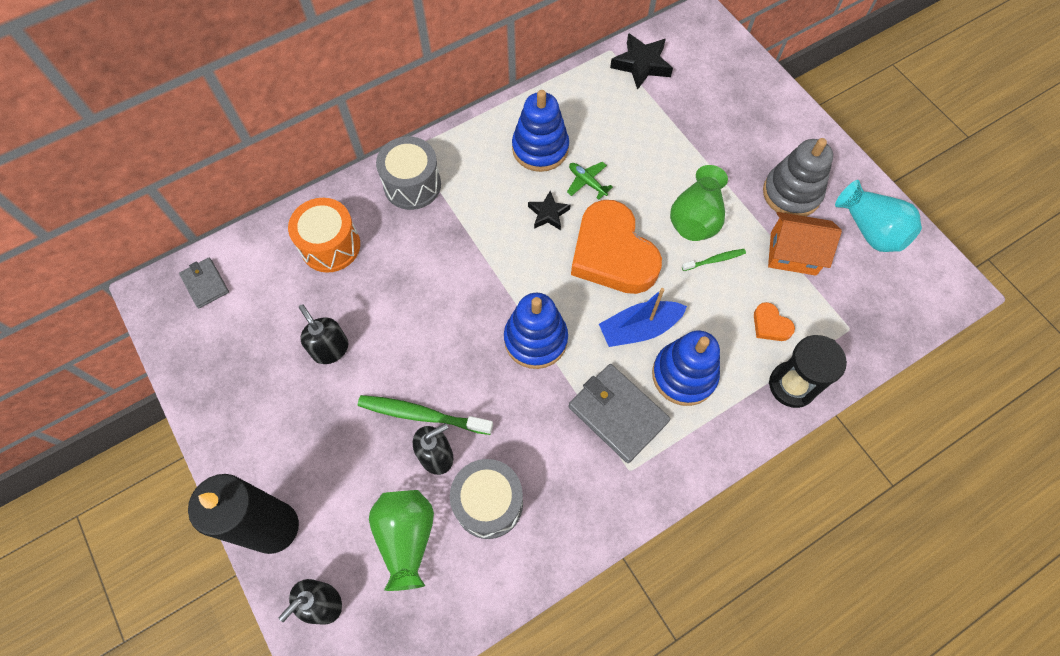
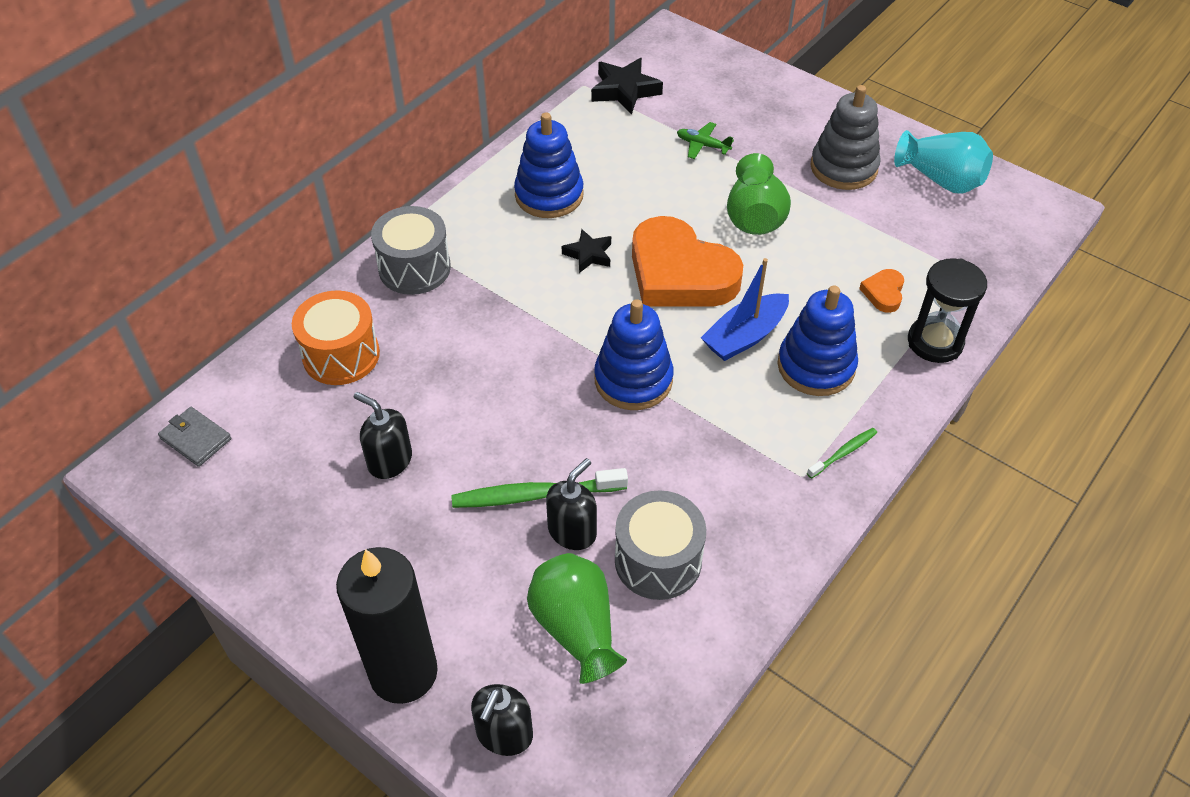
camera: 20 degrees left, 15 degrees down
(587, 182) = (618, 213): green plane -> green plane (702, 145)
(617, 414) = (762, 425): grey wallet -> none
(715, 260) = (794, 249): green toothbrush -> green toothbrush (843, 453)
(770, 325) = (883, 293): orange heart -> orange heart turned 75 degrees clockwise
(793, 253) = (873, 221): orange house -> none

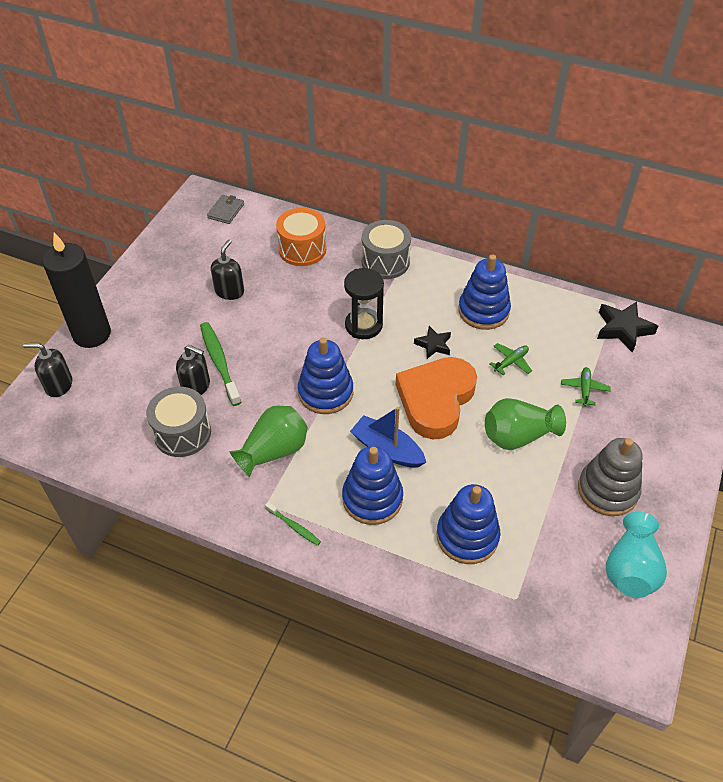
camera: 75 degrees right, 0 degrees up
(576, 628) = (128, 402): green vase -> green vase (273, 451)
(641, 192) = (511, 362): none -> green plane
(883, 293) = (467, 536): orange heart -> blue stacking toy
(935, 342) = (425, 579): black hourglass -> black hourglass (363, 325)

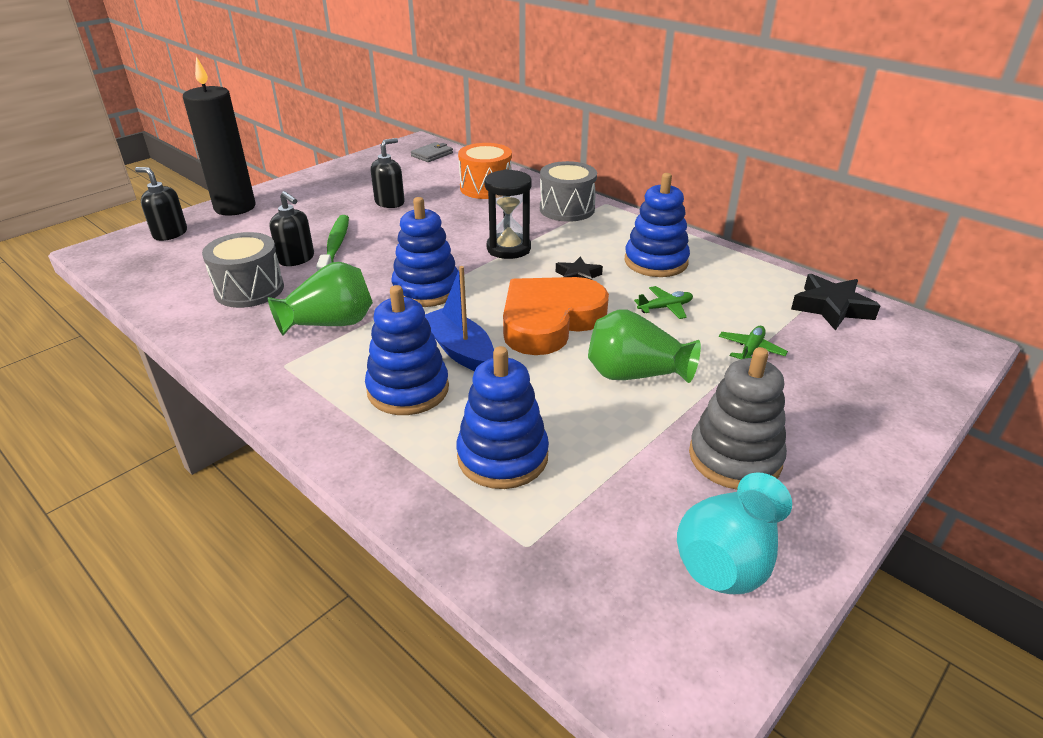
camera: 20 degrees right, 15 degrees down
(294, 526) = (295, 392): green toothbrush -> none

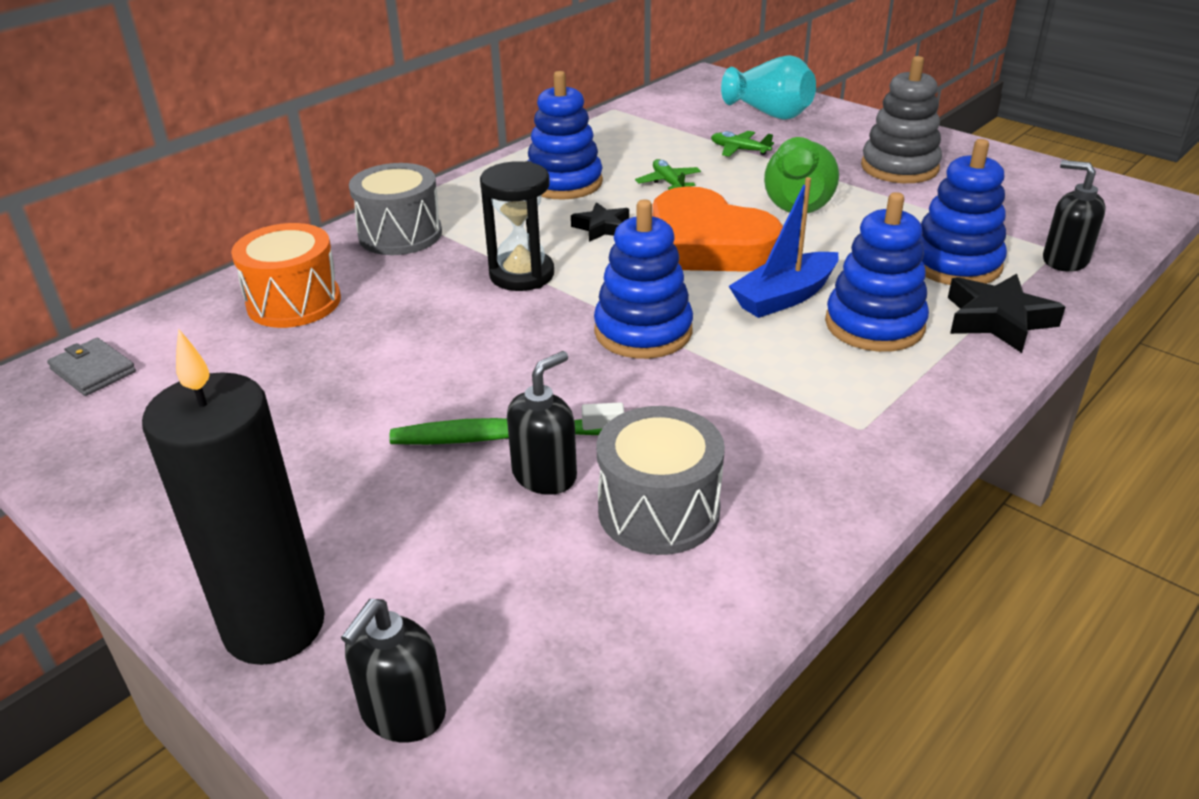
camera: 90 degrees left, 0 degrees up
(330, 323) = (747, 404): green vase -> none
(390, 202) = (323, 397): black soap dispenser -> black soap dispenser (1064, 260)
(728, 559) = (1013, 177): turquoise vase -> turquoise vase (769, 113)
(831, 308) = (657, 112): black star -> black star (998, 320)

